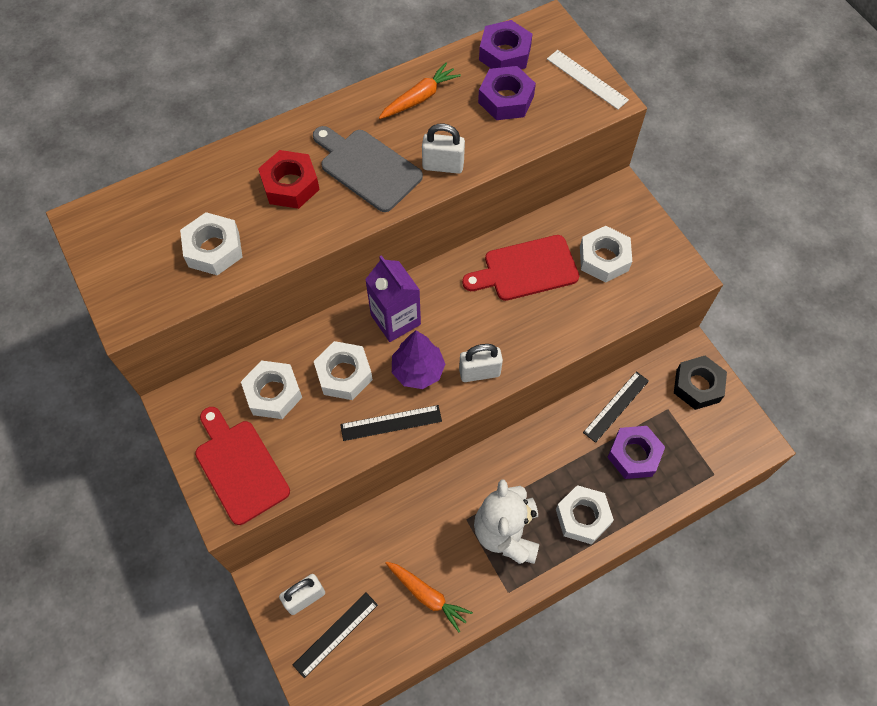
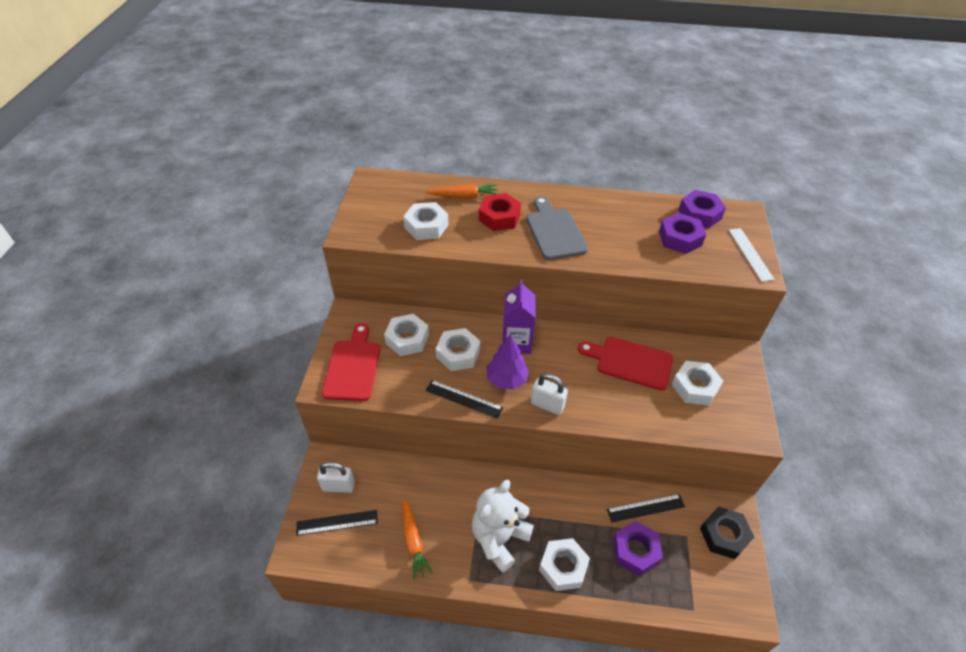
camera: 35 degrees right, 15 degrees down
(419, 98) = (620, 211): orange carrot -> orange carrot (463, 196)
(443, 166) = (605, 253): white padlock -> none

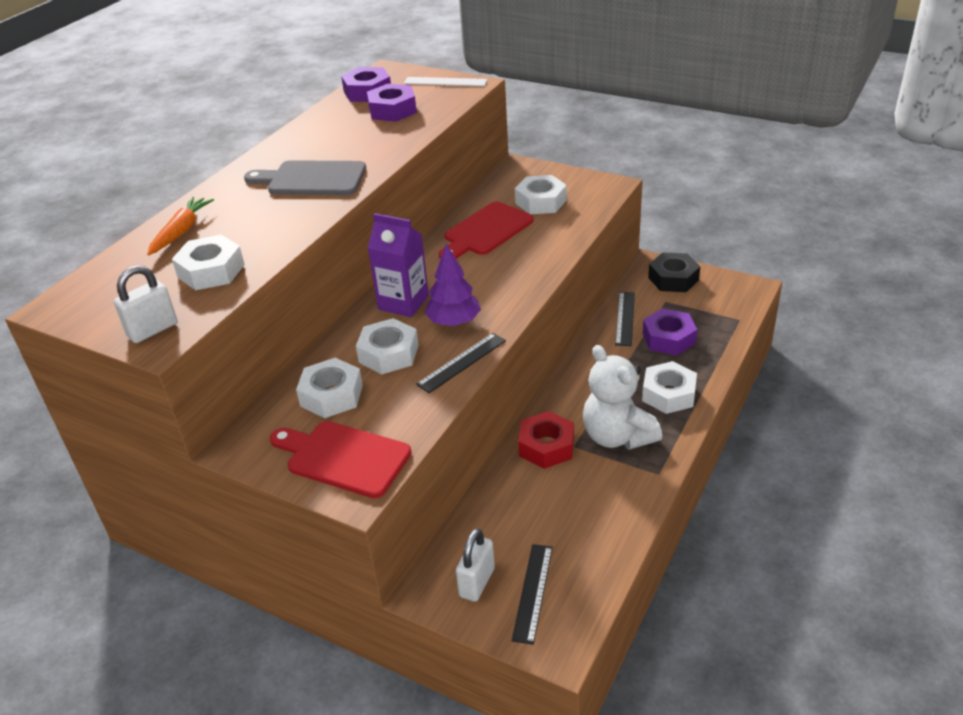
camera: 65 degrees left, 10 degrees down
(413, 541) = (591, 515): orange carrot -> none
(499, 217) = (250, 212): red nut -> red nut (546, 446)
(547, 405) = (508, 300): white padlock -> white padlock (152, 330)

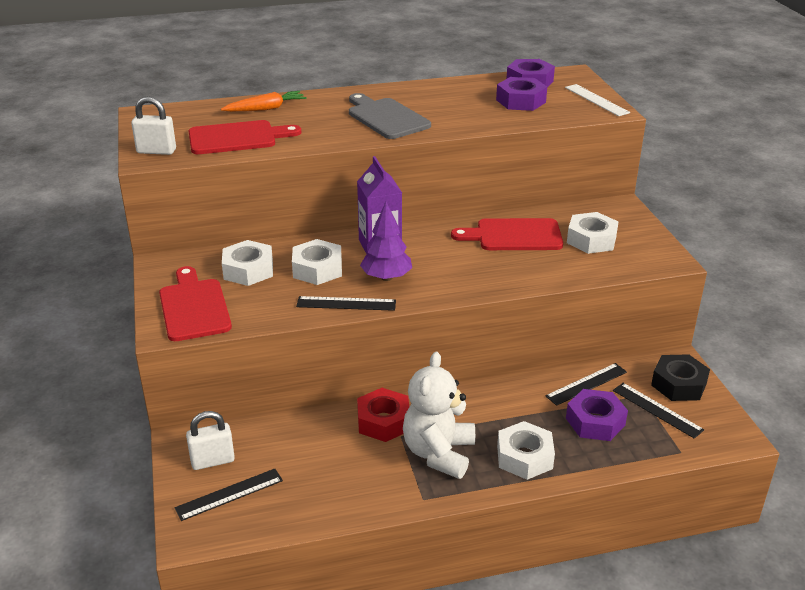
camera: 45 degrees right, 5 degrees down
(211, 271) = (237, 138): white nut -> red cutting board
(688, 304) = (657, 410): none -> black ruler

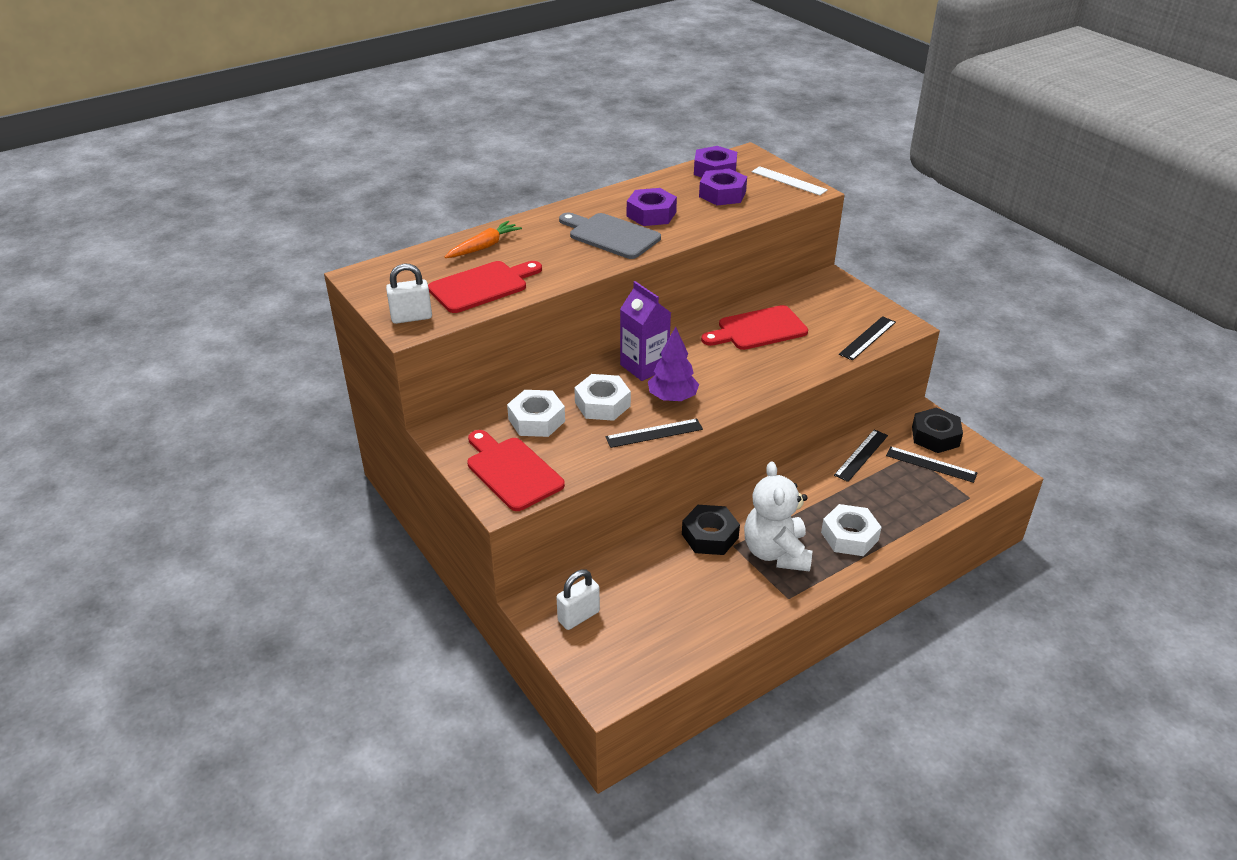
camera: 20 degrees left, 5 degrees up
(229, 494) = (615, 643): black ruler -> black ruler (867, 338)
(383, 421) = (710, 536): red nut -> black nut
(591, 240) = (827, 319): white nut -> none
(595, 421) = (888, 488): purple nut -> purple nut (651, 214)

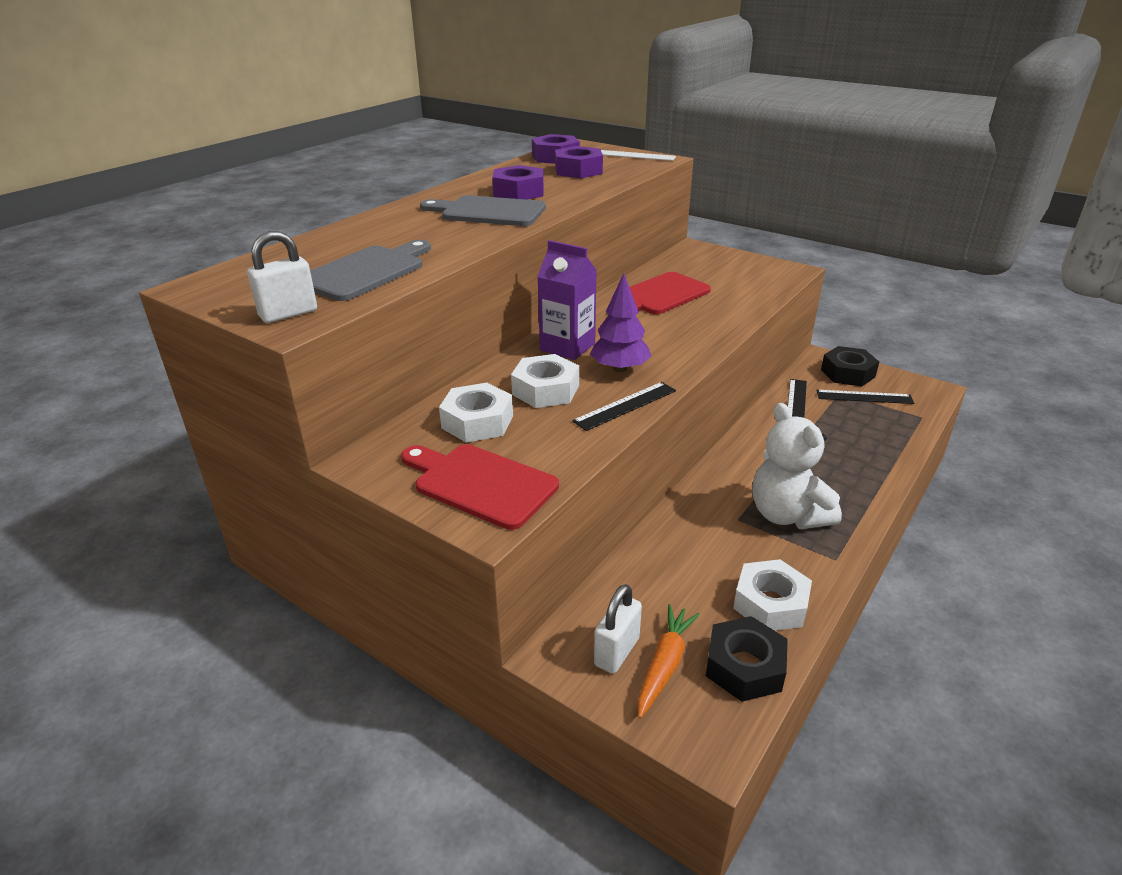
camera: 20 degrees left, 5 degrees down
(482, 286) = (366, 272): red cutting board -> grey cutting board
(484, 247) = (345, 240): orange carrot -> orange carrot (664, 665)
(710, 536) = (706, 516): black nut -> black nut (744, 666)
(849, 536) = (845, 479): white nut -> white nut (770, 603)
(867, 338) = (768, 284): black ruler -> none

